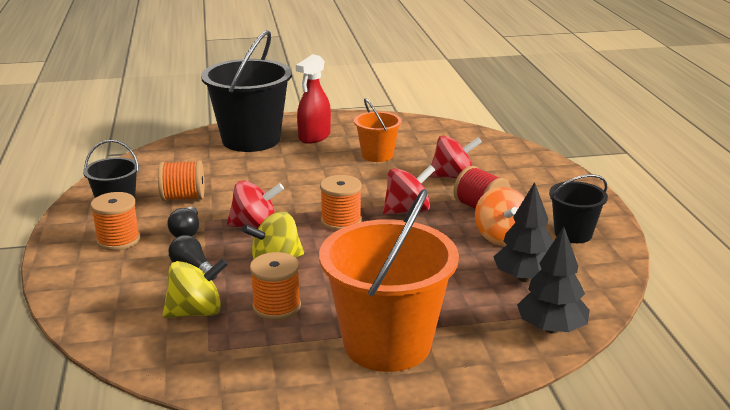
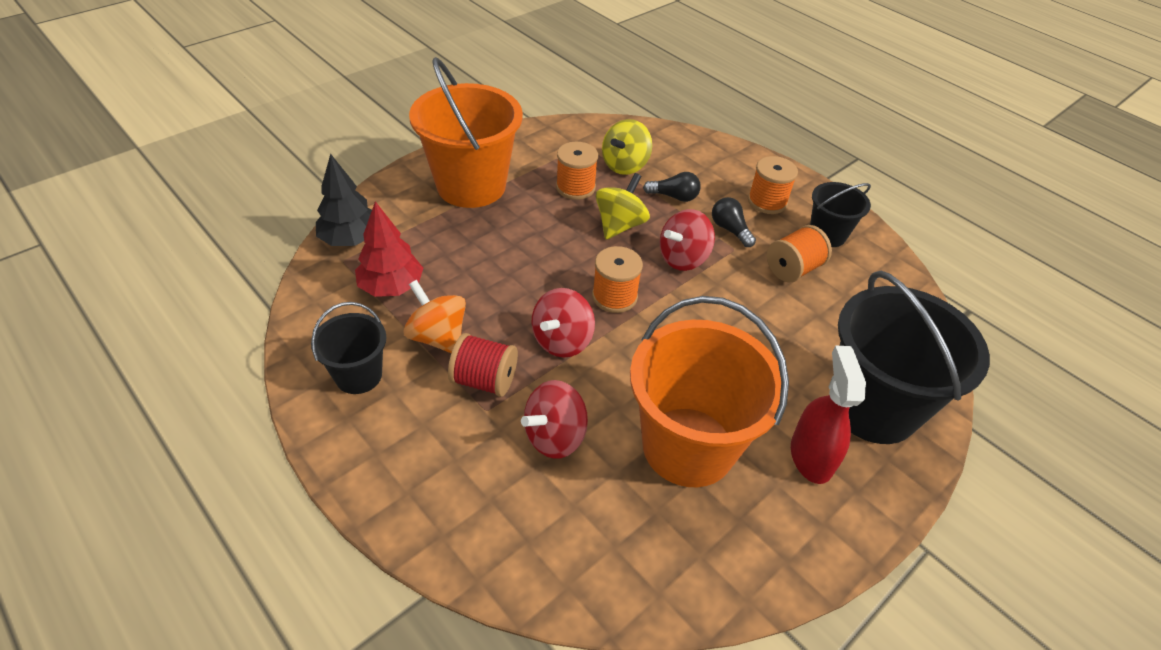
camera: 145 degrees right, 20 degrees up
(377, 155) = (688, 446): orange bucket -> orange bucket, size x1.93
(524, 278) = (391, 287): black tree -> red tree

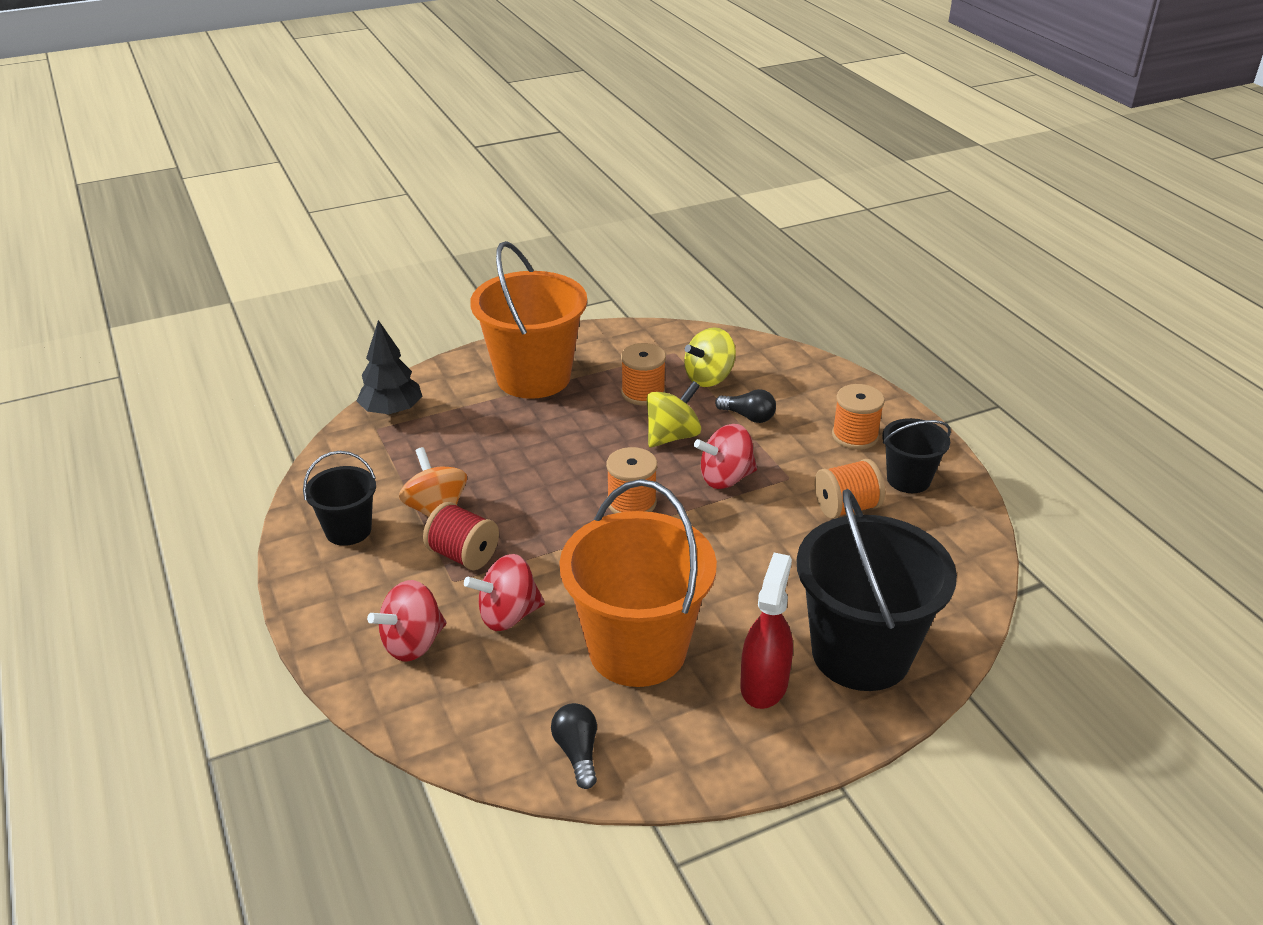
camera: 20 degrees right, 10 degrees down
(391, 287) = (412, 459): red tree -> none
(562, 341) = (556, 534): red spinning top -> red spinning top (412, 643)
(730, 230) = (794, 458): black light bulb -> black light bulb (577, 752)

